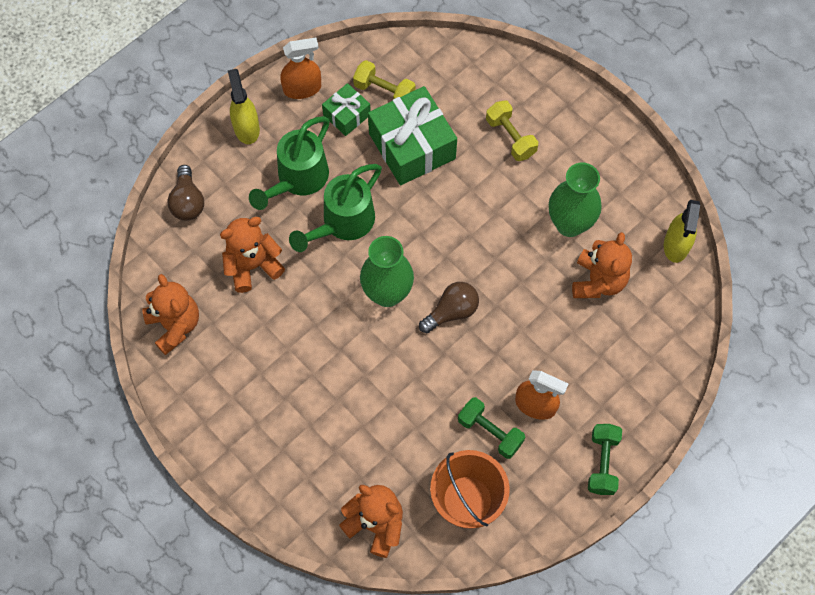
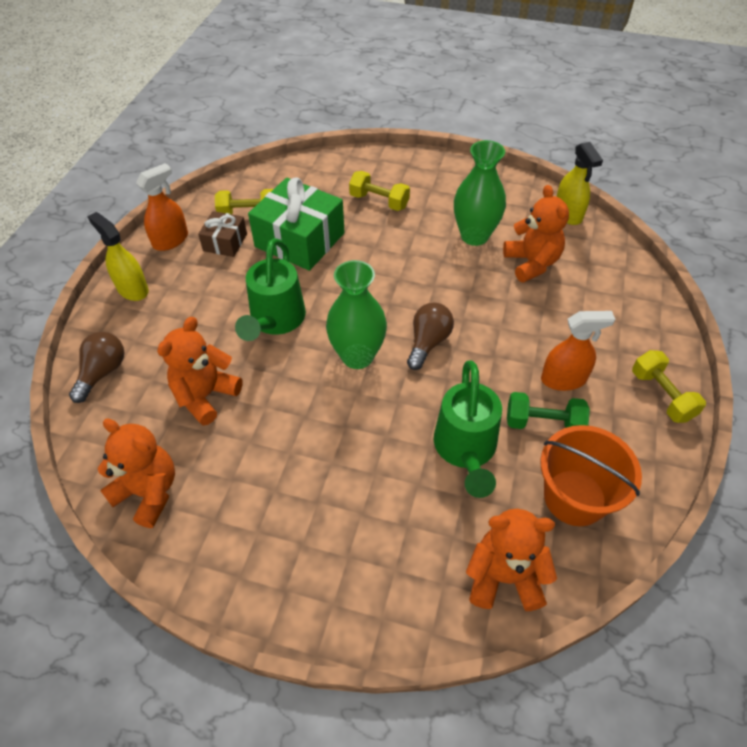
camera: 30 degrees left, 15 degrees down
(188, 202) = (102, 372): brown light bulb -> brown light bulb turned 120 degrees counterclockwise
(298, 179) = (209, 306): green watering can -> green watering can (465, 450)
(347, 115) = (225, 242): green gift -> brown gift
(602, 463) = (661, 395): green dumbbell -> yellow dumbbell

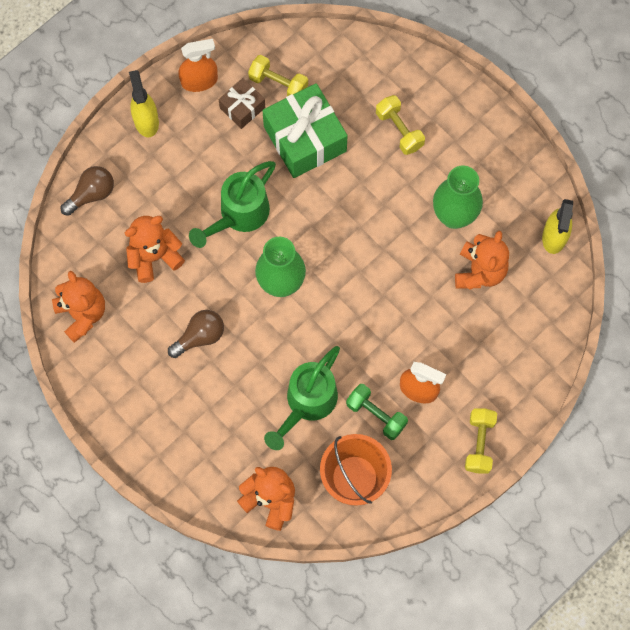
camera: 30 degrees right, 20 degrees up
(428, 342) = (341, 301): brown light bulb -> brown light bulb (200, 337)

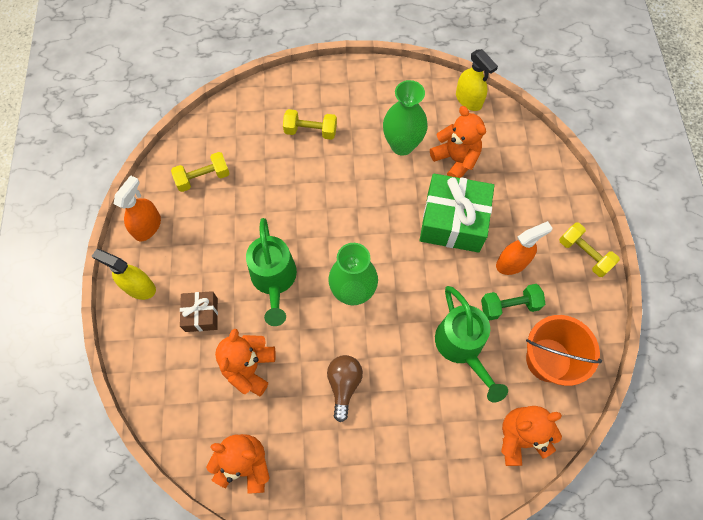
camera: 50 degrees left, 5 degrees down
(91, 194) = (155, 375): brown light bulb -> none
(242, 108) = (196, 214): brown gift -> brown gift (201, 314)
(305, 139) = (260, 192): green gift -> green gift (453, 221)

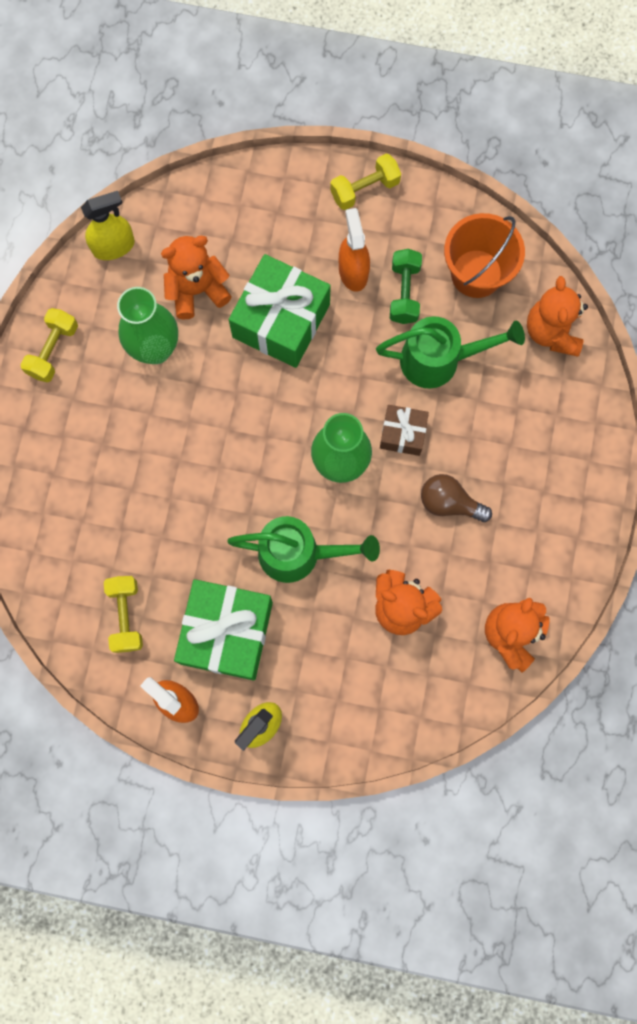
camera: 75 degrees left, 10 degrees up
(201, 314) = (320, 652): brown gift -> brown gift (402, 433)
(204, 246) = (227, 633): none -> green gift
(310, 131) = (97, 459): yellow dumbbell -> yellow dumbbell (53, 351)

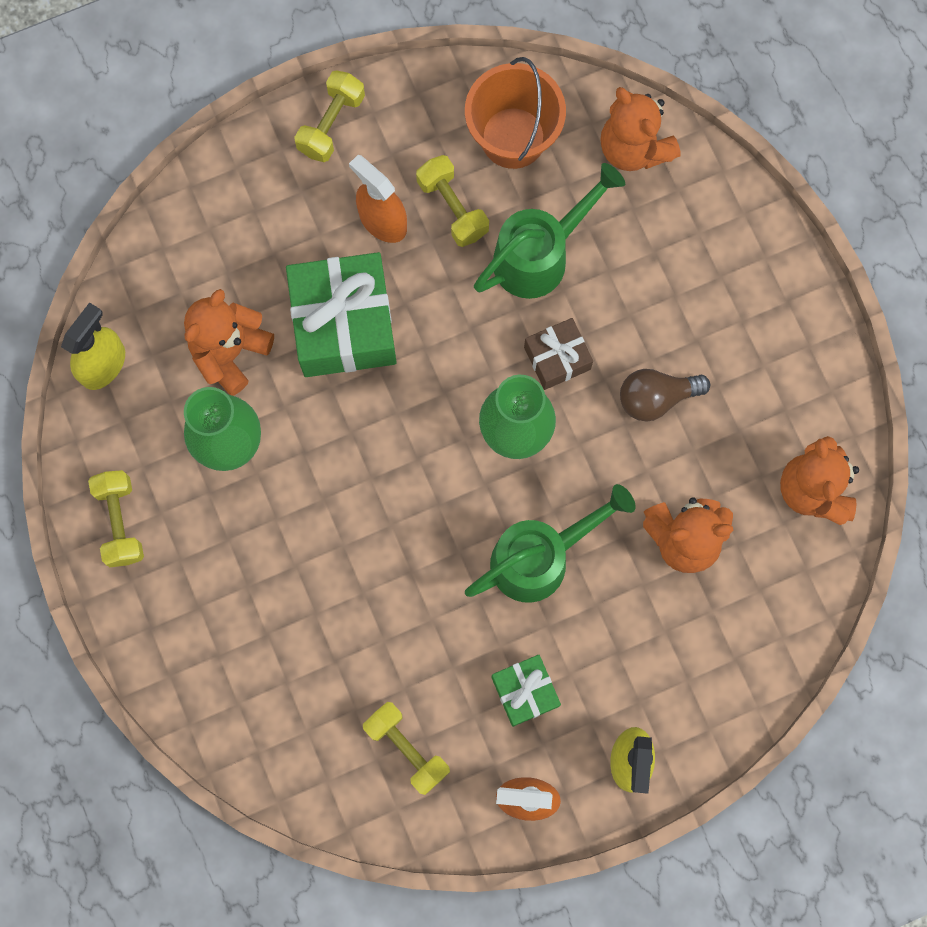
camera: 35 degrees left, 0 degrees up
(227, 633) = (525, 691): green gift -> green gift, size x0.53
(404, 293) = (452, 208): green dumbbell -> yellow dumbbell

